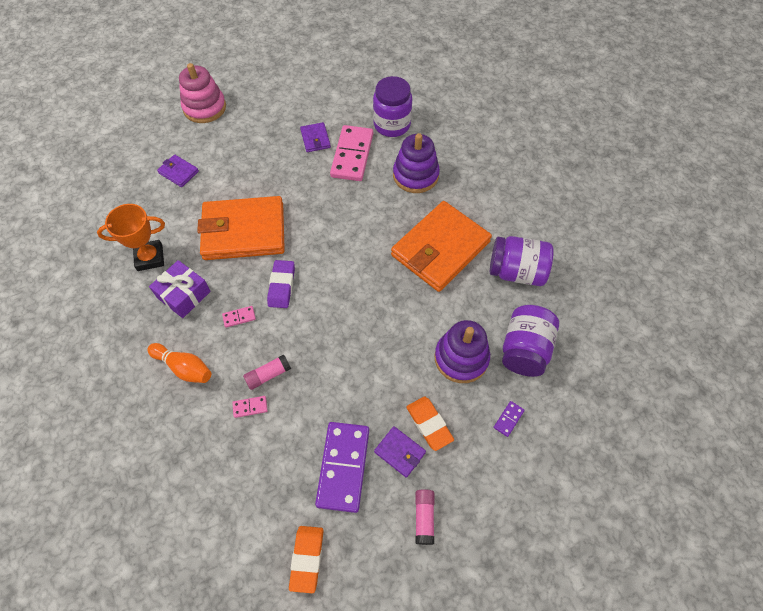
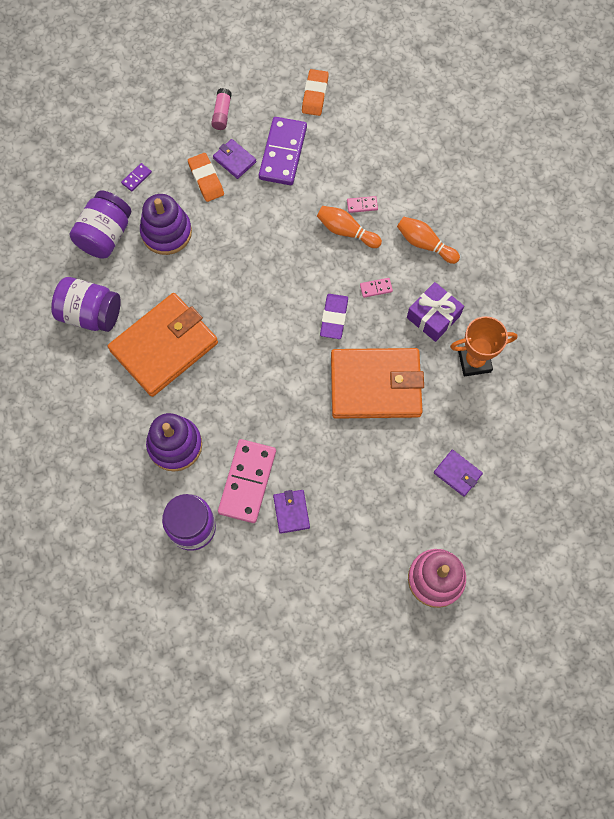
camera: 175 degrees left, 10 degrees up
(268, 375) = (346, 231): pink glue stick -> orange bowling pin

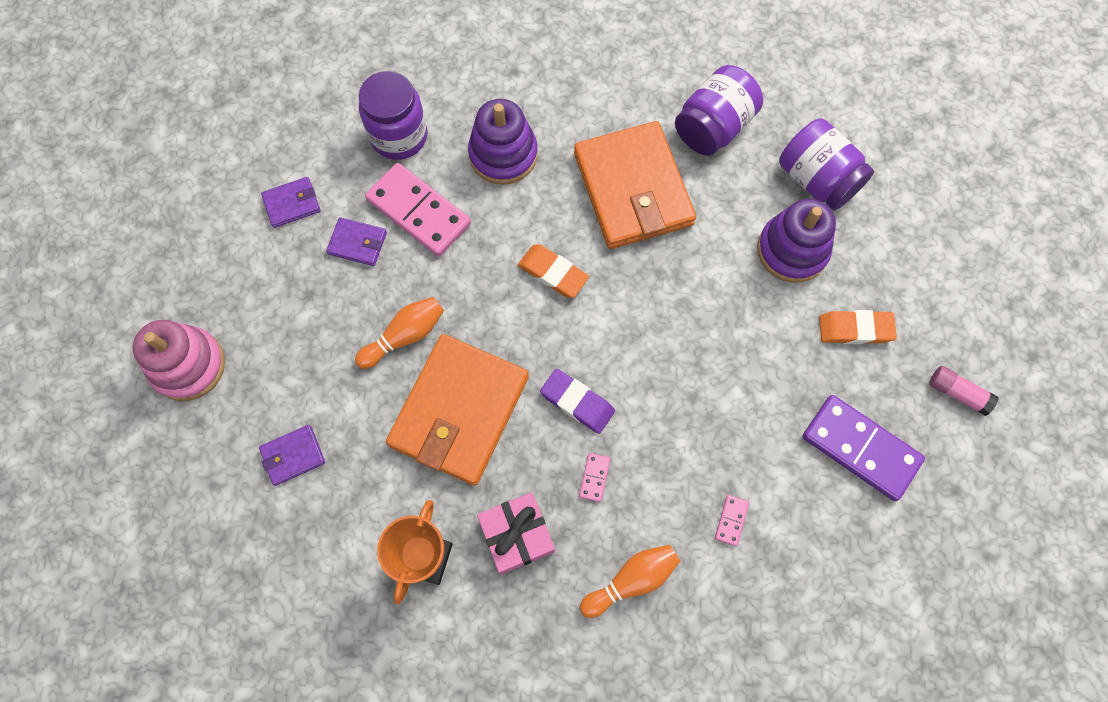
camera: 115 degrees right, 0 degrees up
(136, 178) = (889, 245): purple domino -> none
(234, 160) = (872, 378): purple wallet -> purple wallet (292, 204)
(315, 95) = (947, 540): orange eraser -> orange eraser (553, 273)
(346, 231) = (698, 479): orange bowling pin -> orange bowling pin (404, 336)
(433, 316) = (517, 535): purple gift -> pink gift

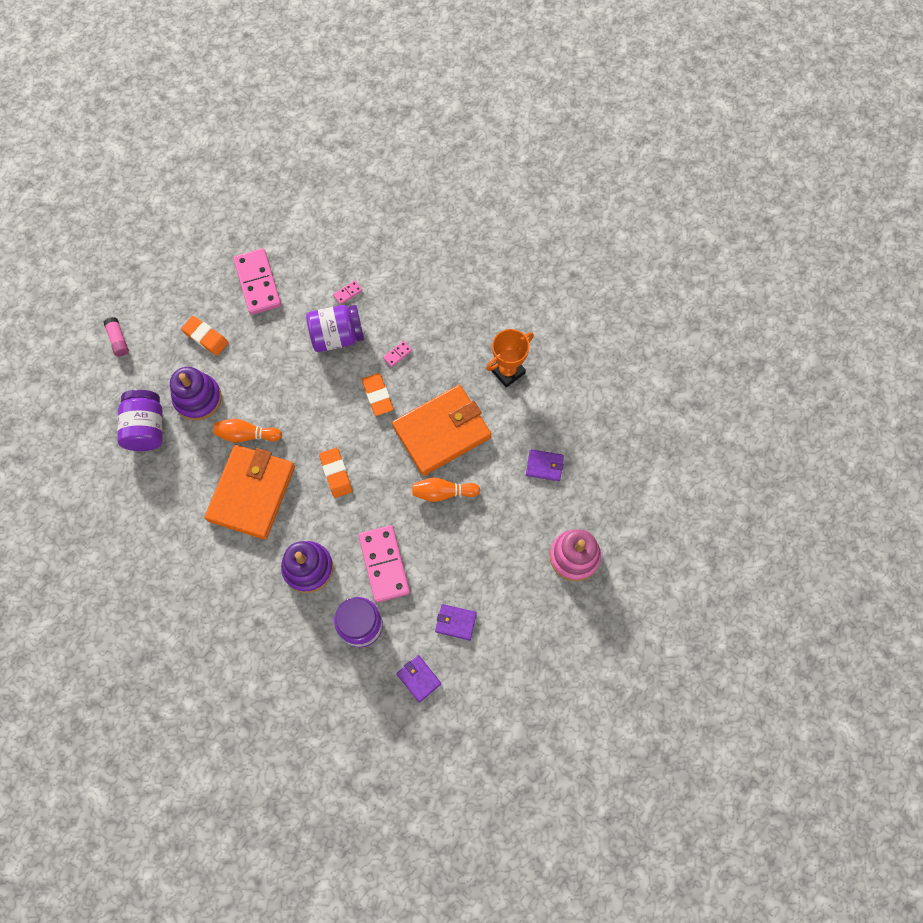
camera: 145 degrees left, 0 degrees up
(357, 243) = (433, 568): purple wallet -> purple wallet (418, 678)
(517, 535) = (456, 353): pink gift -> none
(577, 402) = (377, 395): purple eraser -> orange eraser
(631, 580) = (416, 298): orange bowling pin -> orange bowling pin (246, 435)
(713, 127) = (173, 500): purple jar -> purple jar (337, 336)
(860, 448) = (258, 283): purple domino -> pink domino
(957, 393) = (187, 276): pink glue stick -> pink glue stick (118, 340)

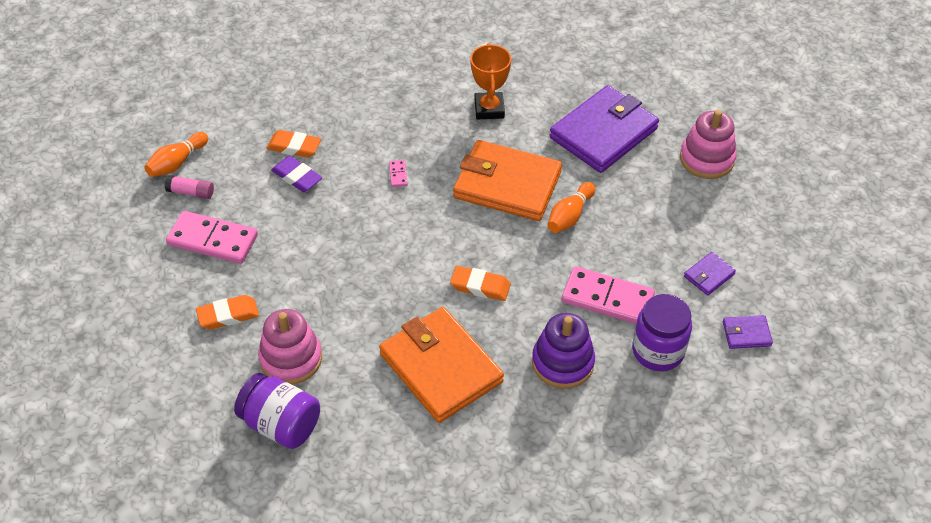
camera: 55 degrees left, 20 degrees down
(118, 340) = (151, 396): pink glue stick -> pink glue stick (191, 192)
(198, 398) = (291, 359): purple stacking toy -> pink stacking toy
(246, 435) = (372, 338): orange bowling pin -> orange bowling pin (177, 163)
(337, 336) = (334, 209): purple jar -> none
(347, 293) = (297, 177): pink domino -> purple eraser
(377, 395) = (427, 211): orange eraser -> orange eraser (294, 147)
(441, 432) = (507, 185): orange wallet -> orange wallet turned 75 degrees counterclockwise
(544, 466) = (603, 133): purple wallet -> purple wallet, size x2.34

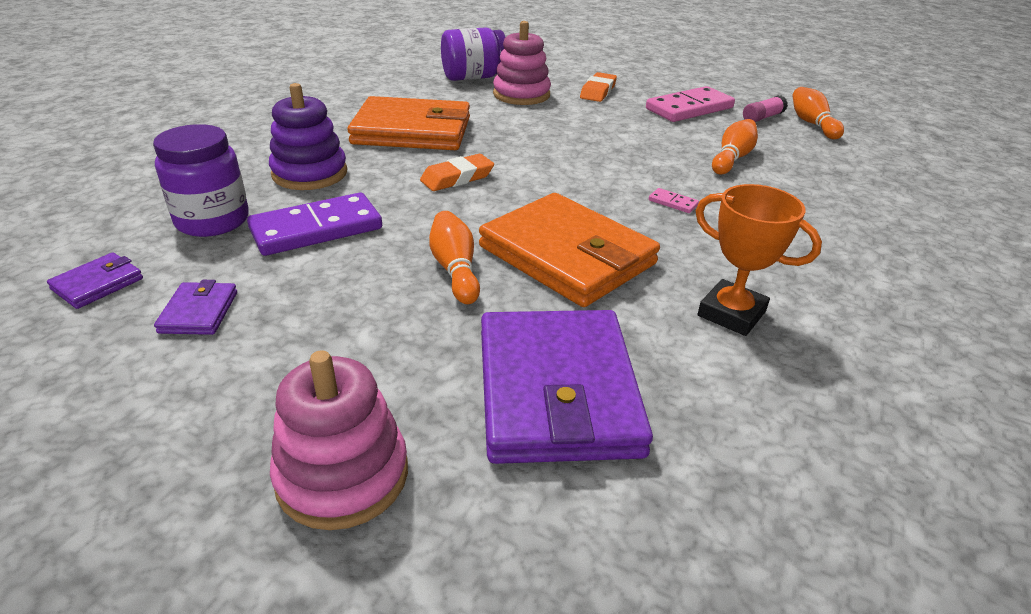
camera: 130 degrees right, 15 degrees down
(294, 147) = (783, 172): orange eraser -> none
(297, 177) = (732, 158): purple eraser -> orange bowling pin
(507, 185) = (567, 255): orange wallet -> orange wallet turned 75 degrees clockwise
(607, 299) = (316, 229): pink domino -> purple domino

